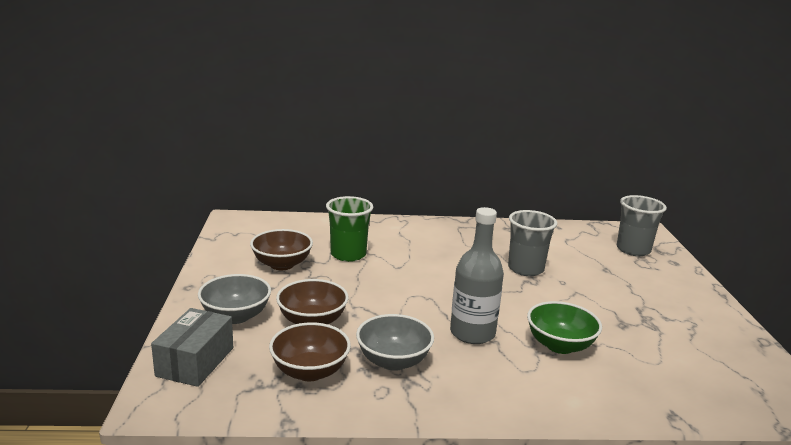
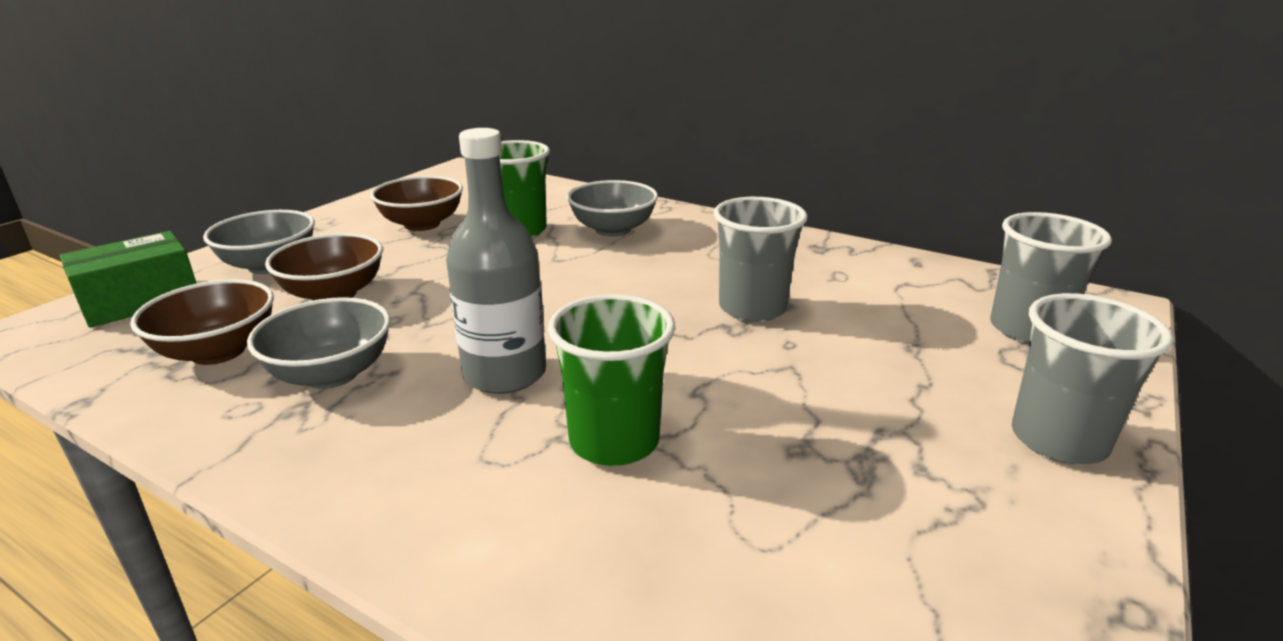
camera: 35 degrees right, 5 degrees up
(195, 362) = (140, 301): grey box -> green box
(398, 241) = (613, 229): none -> grey bowl
(560, 345) = (614, 441): green bowl -> green cup
(690, 293) = (1058, 440): none -> grey cup

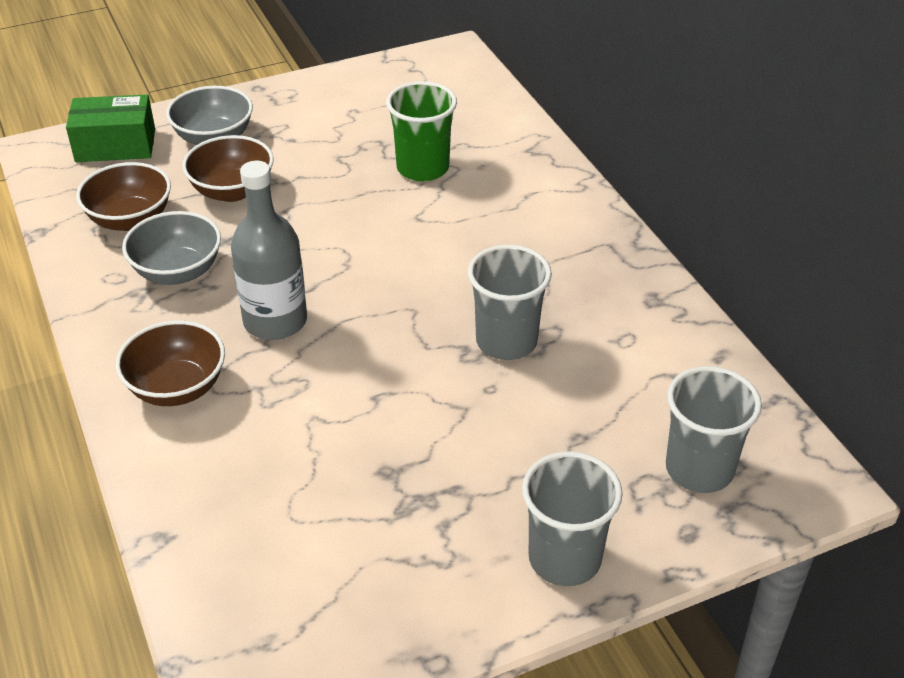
camera: 35 degrees right, 15 degrees up
(422, 224) = (355, 128): brown bowl -> brown bowl (177, 388)
(613, 229) = (500, 198): grey bowl -> none
(614, 441) = (287, 408): green cup -> none

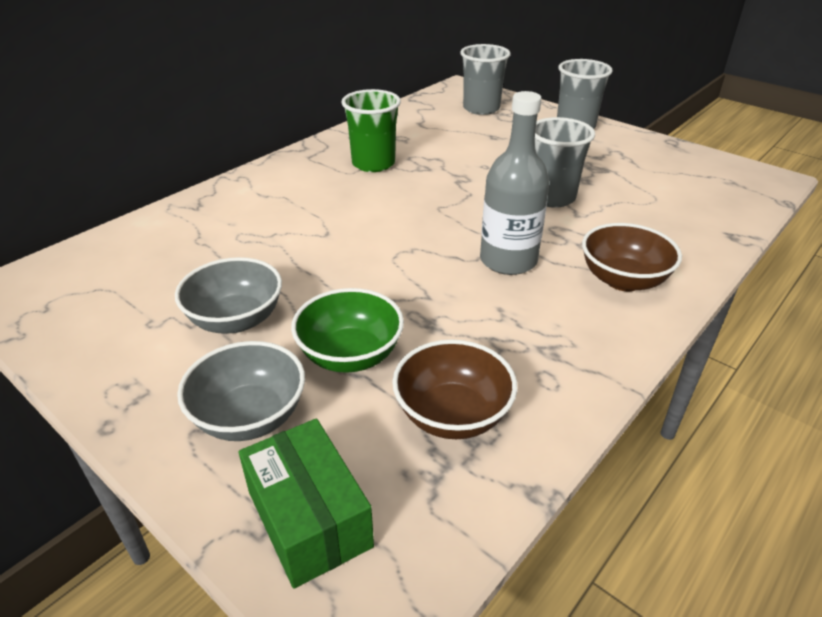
camera: 115 degrees left, 5 degrees down
(177, 271) = (501, 339): grey bowl -> grey bowl (236, 320)
(232, 191) = (350, 355): brown bowl -> green bowl
(422, 168) = (248, 250): green cup -> green cup (373, 164)
(506, 341) = (438, 170): grey cup -> grey cup (551, 197)

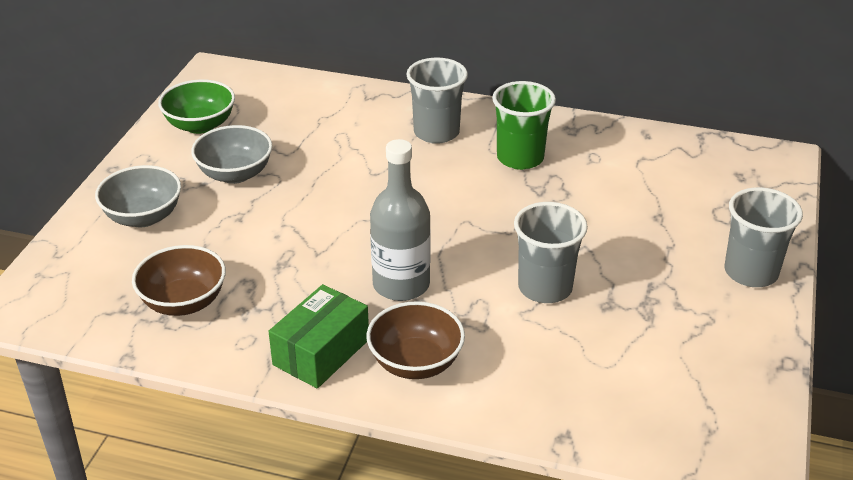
camera: 65 degrees right, 0 degrees up
(309, 518) = (72, 269): green box -> green box (321, 352)
(350, 355) = (223, 237): green bowl -> green bowl (200, 125)
(481, 108) = (728, 189): grey cup -> grey cup (436, 132)

